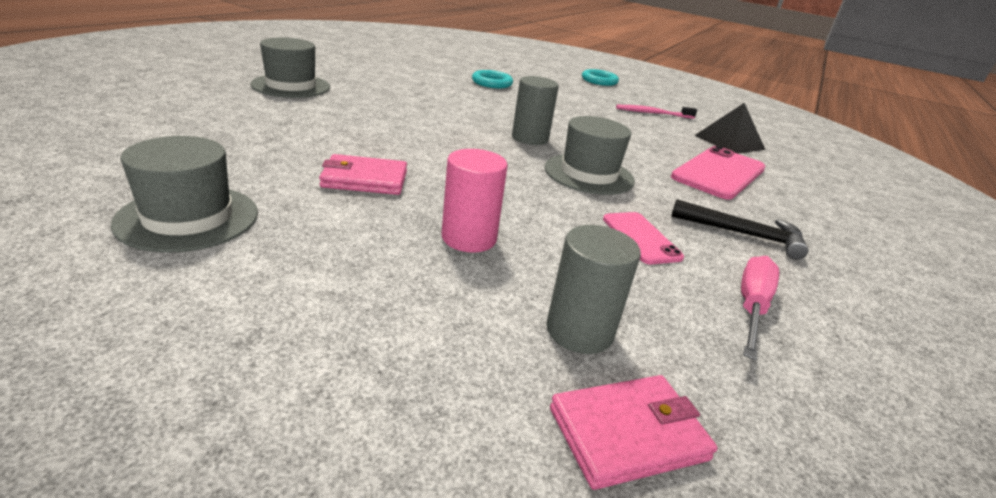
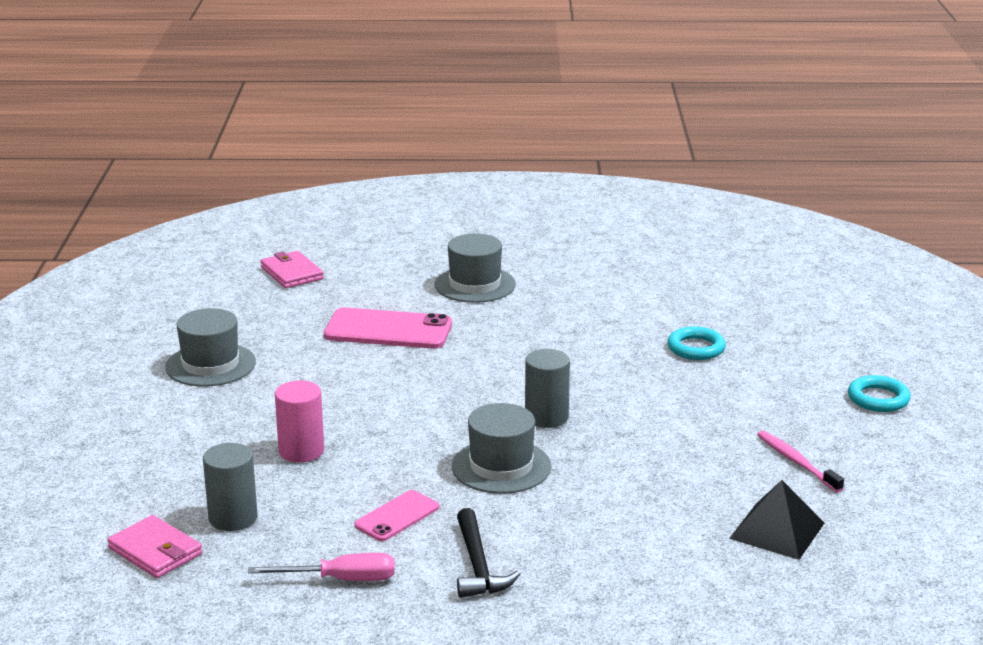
camera: 65 degrees right, 5 degrees down
(364, 179) = (337, 387): pink wallet -> pink wallet (291, 273)
(719, 173) = (635, 536): pink phone -> pink phone (388, 330)

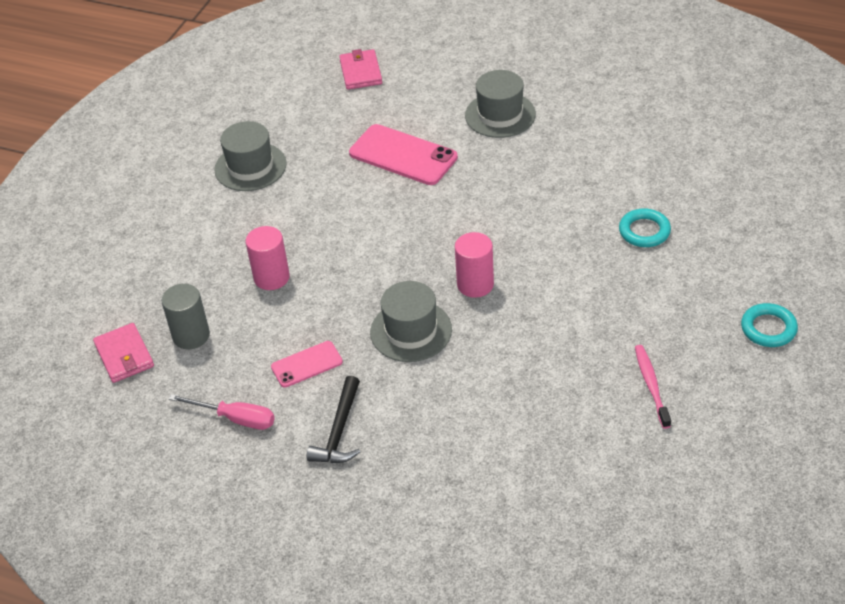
camera: 25 degrees right, 20 degrees up
(546, 417) = (475, 284): grey cylinder -> pink cylinder
(777, 530) = (589, 457): black pyramid -> none

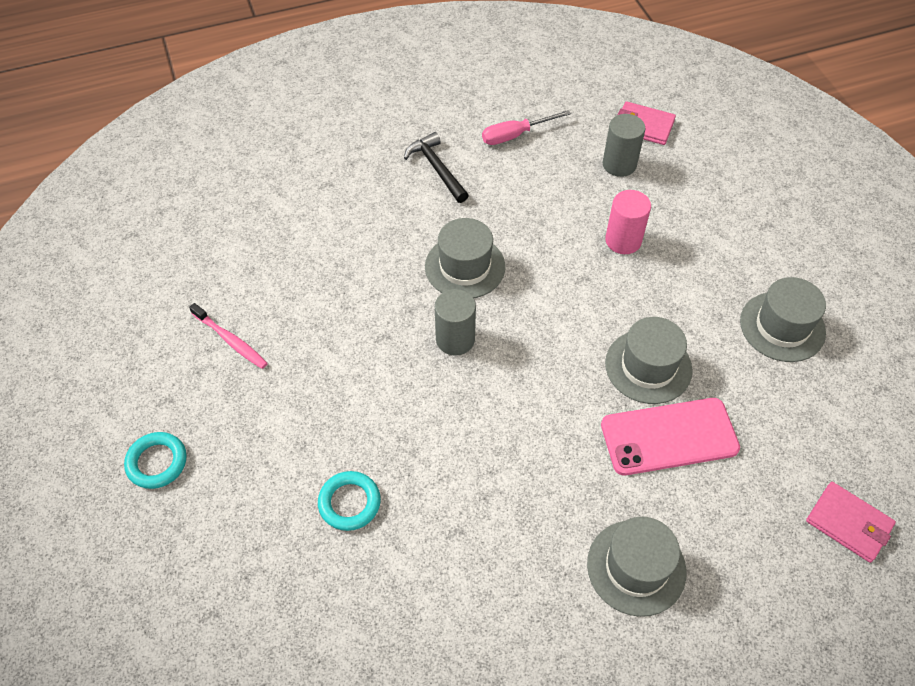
camera: 135 degrees right, 10 degrees up
(306, 364) = (512, 195): pink phone -> none
(365, 194) = (648, 366): none -> grey hat
(475, 284) = (455, 339): pink cylinder -> grey cylinder

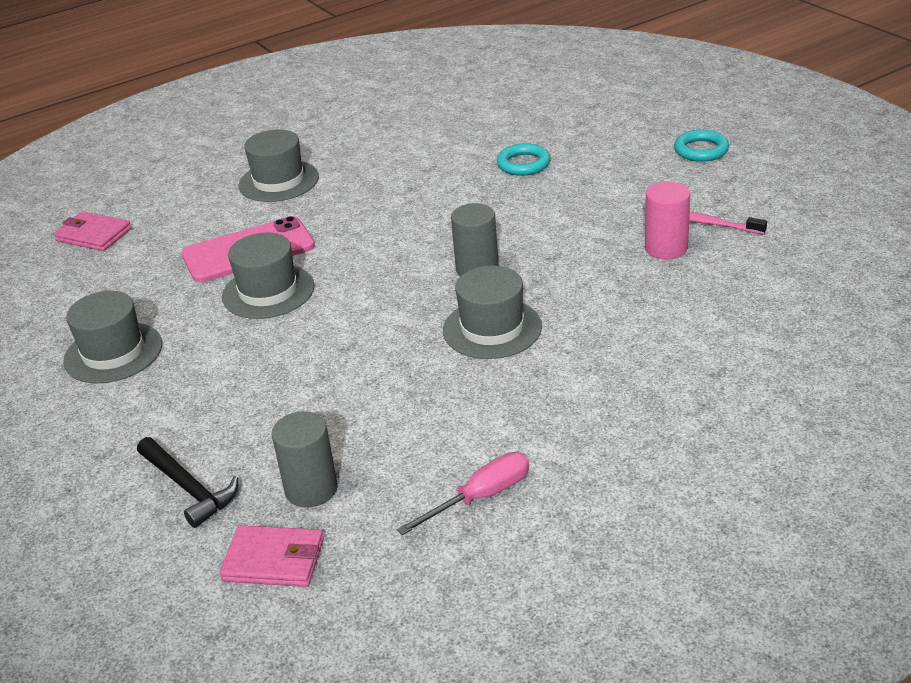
camera: 170 degrees right, 20 degrees down
(436, 168) = (579, 424): black hammer -> black hammer (189, 488)
(623, 240) = (300, 395): pink cylinder -> pink cylinder (666, 248)

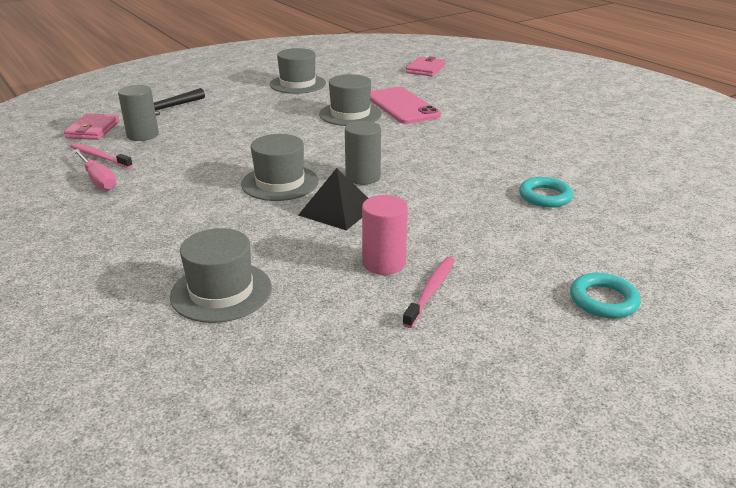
camera: 85 degrees right, 5 degrees down
(278, 181) = (498, 109): grey hat -> grey hat (221, 292)
(396, 518) = (100, 157): none -> pink toothbrush
(561, 281) = (337, 210): none -> black pyramid

